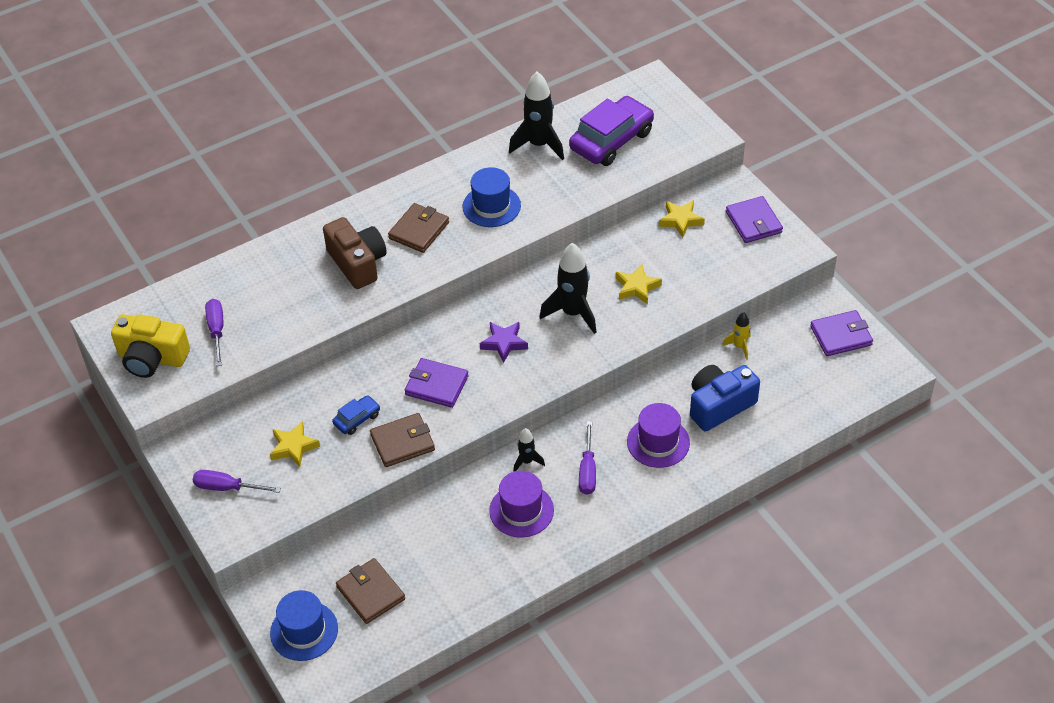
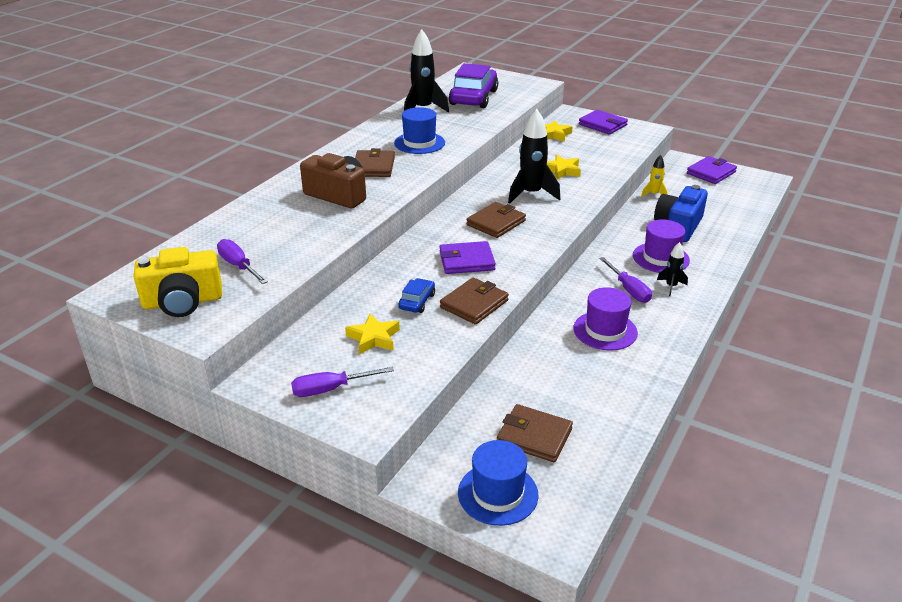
camera: 30 degrees left, 15 degrees down
(504, 343) = (496, 223): purple star -> brown wallet
(527, 461) = (575, 299): black rocket -> black rocket (671, 286)

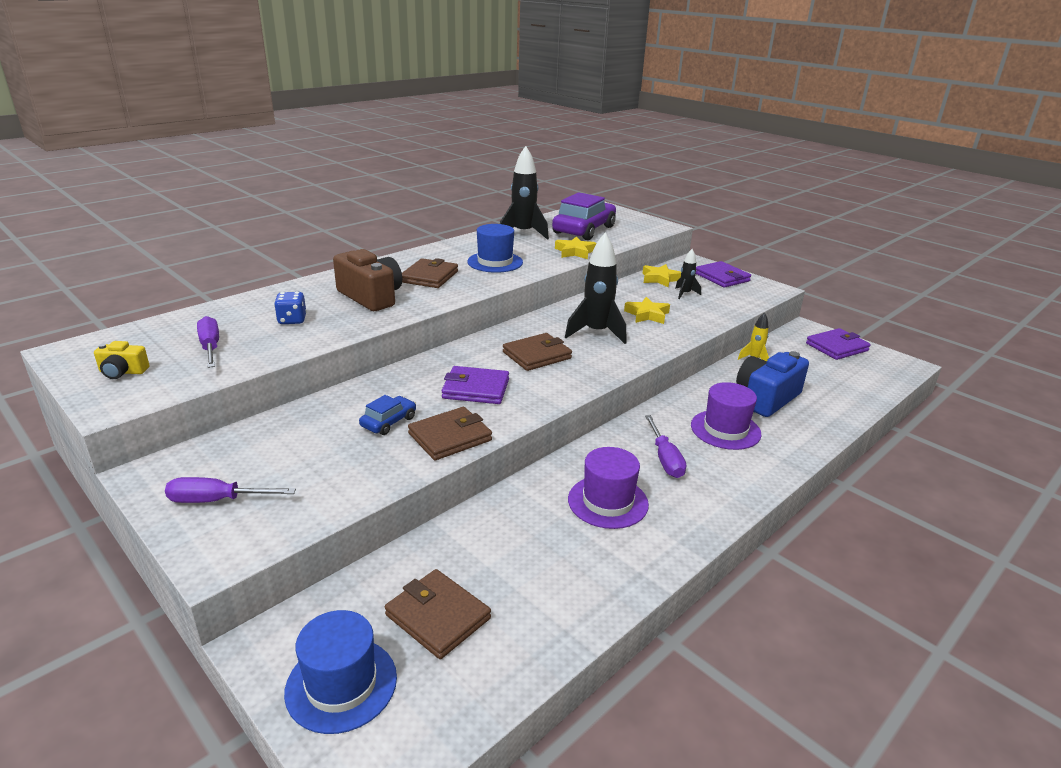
camera: 15 degrees right, 5 degrees down
(183, 302) = (123, 372): yellow camera -> yellow camera, size x0.51
(288, 229) = (292, 320): none -> blue dice
(373, 338) = (310, 452): yellow star -> yellow star (575, 252)
(671, 286) = (721, 465): black rocket -> black rocket (685, 294)

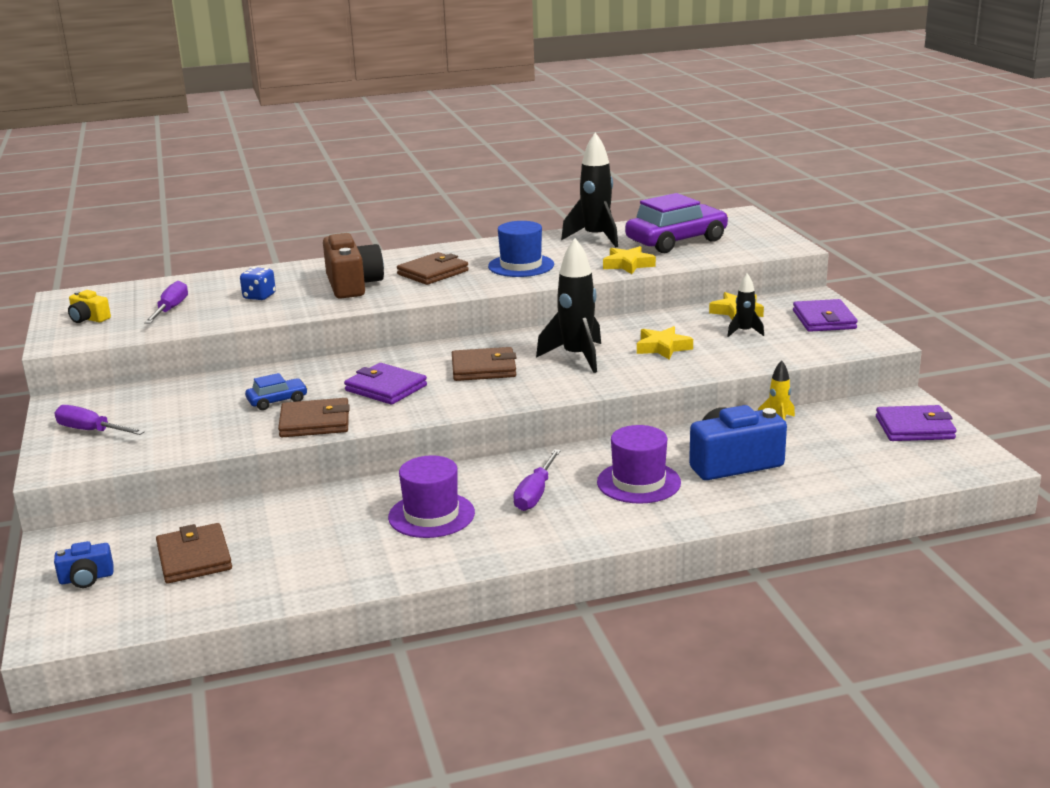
camera: 30 degrees right, 5 degrees down
(341, 684) = (86, 578): blue hat -> blue camera

